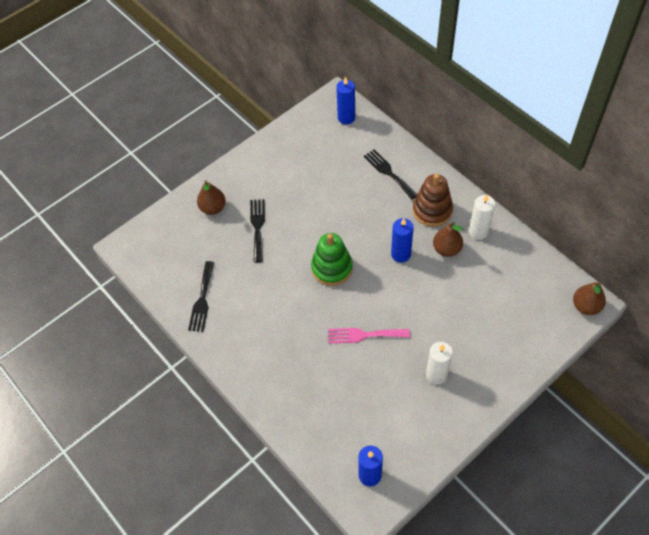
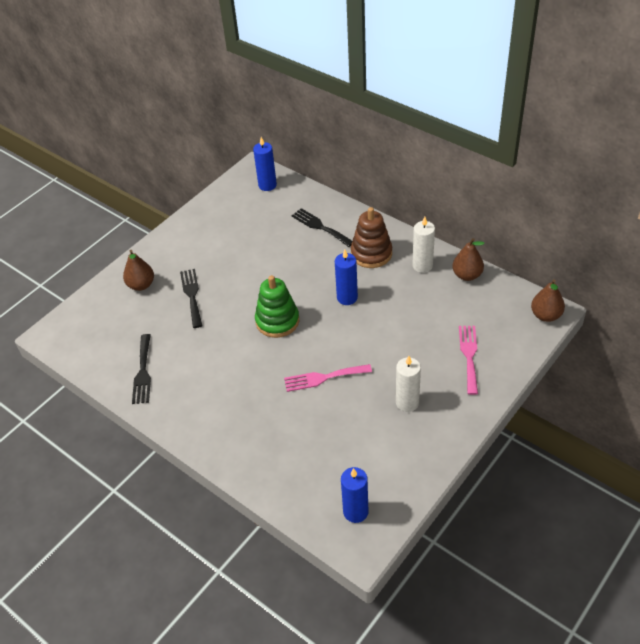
camera: 10 degrees left, 10 degrees down
(446, 249) = (393, 286): brown pear -> brown pear (467, 275)
(504, 336) = (469, 356): none -> pink fork

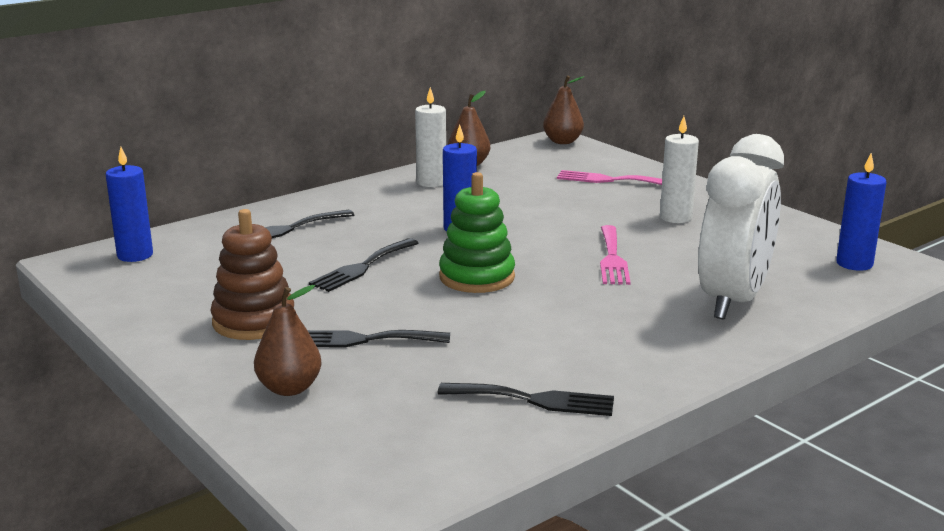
camera: 80 degrees left, 25 degrees down
(276, 445) = (733, 300): none -> white clock
(277, 271) = (362, 267): none -> black fork
(371, 253) = (381, 205): brown stacking toy -> brown stacking toy (254, 321)

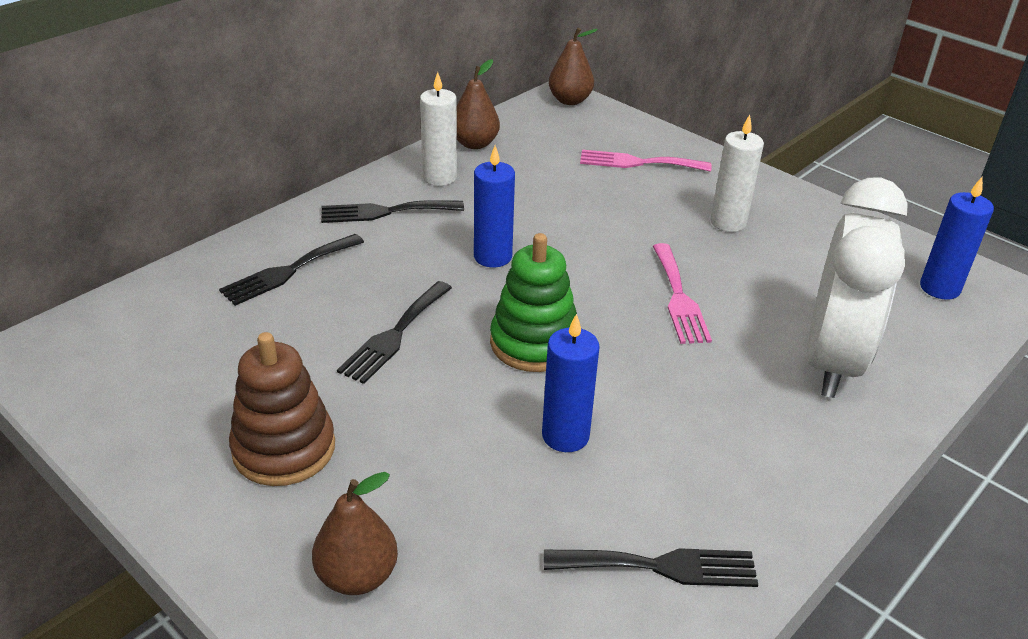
camera: 10 degrees left, 15 degrees up
(135, 255) = (107, 333): blue candle -> blue candle (565, 436)
(361, 340) = (425, 472): black fork -> black fork (385, 212)

